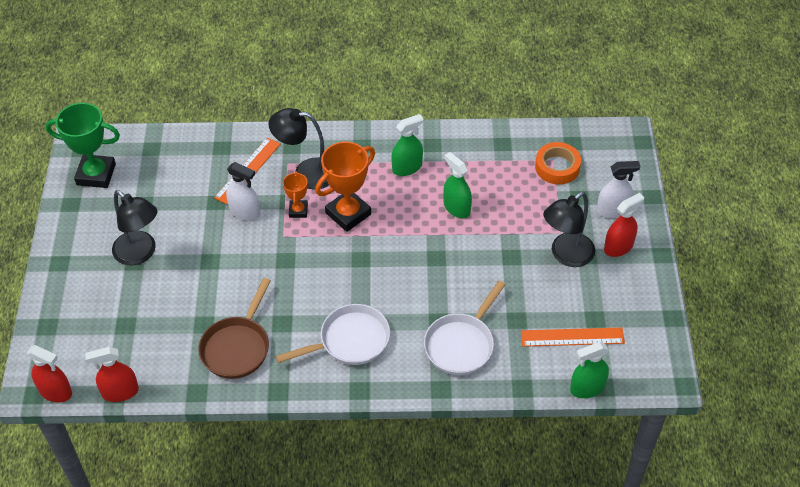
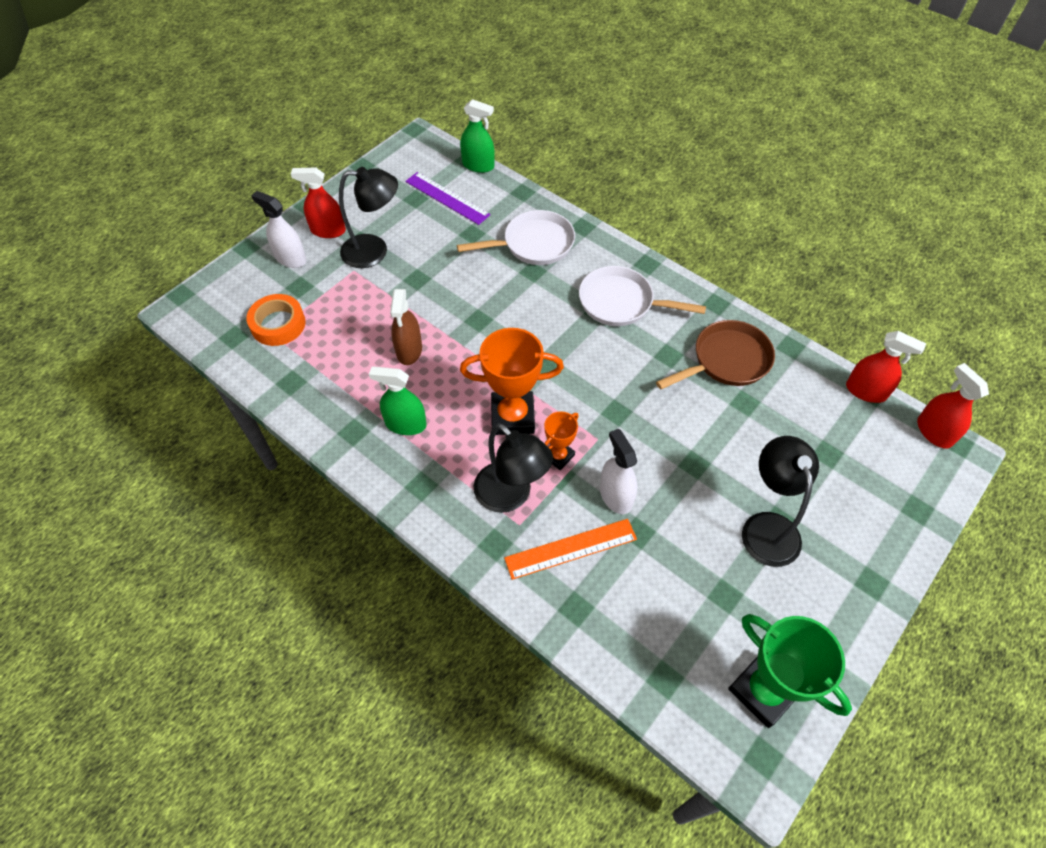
camera: 140 degrees left, 5 degrees up
(456, 208) = (409, 350): green spray bottle -> brown spray bottle
(572, 337) = (447, 198): orange ruler -> purple ruler

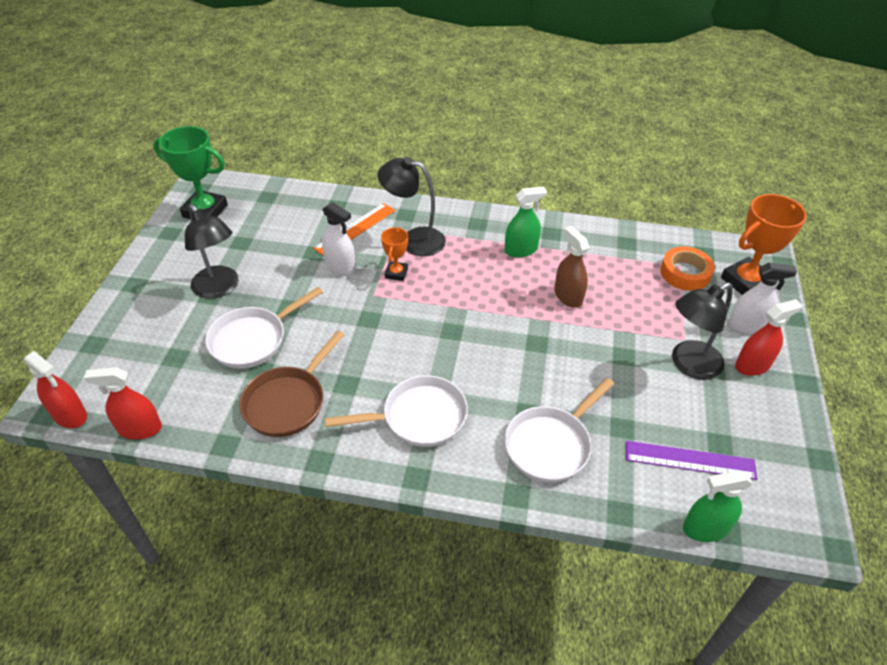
camera: 150 degrees right, 10 degrees down
(512, 416) = (448, 284): orange trophy -> orange trophy (746, 282)
(743, 439) = (253, 339): none -> white pan

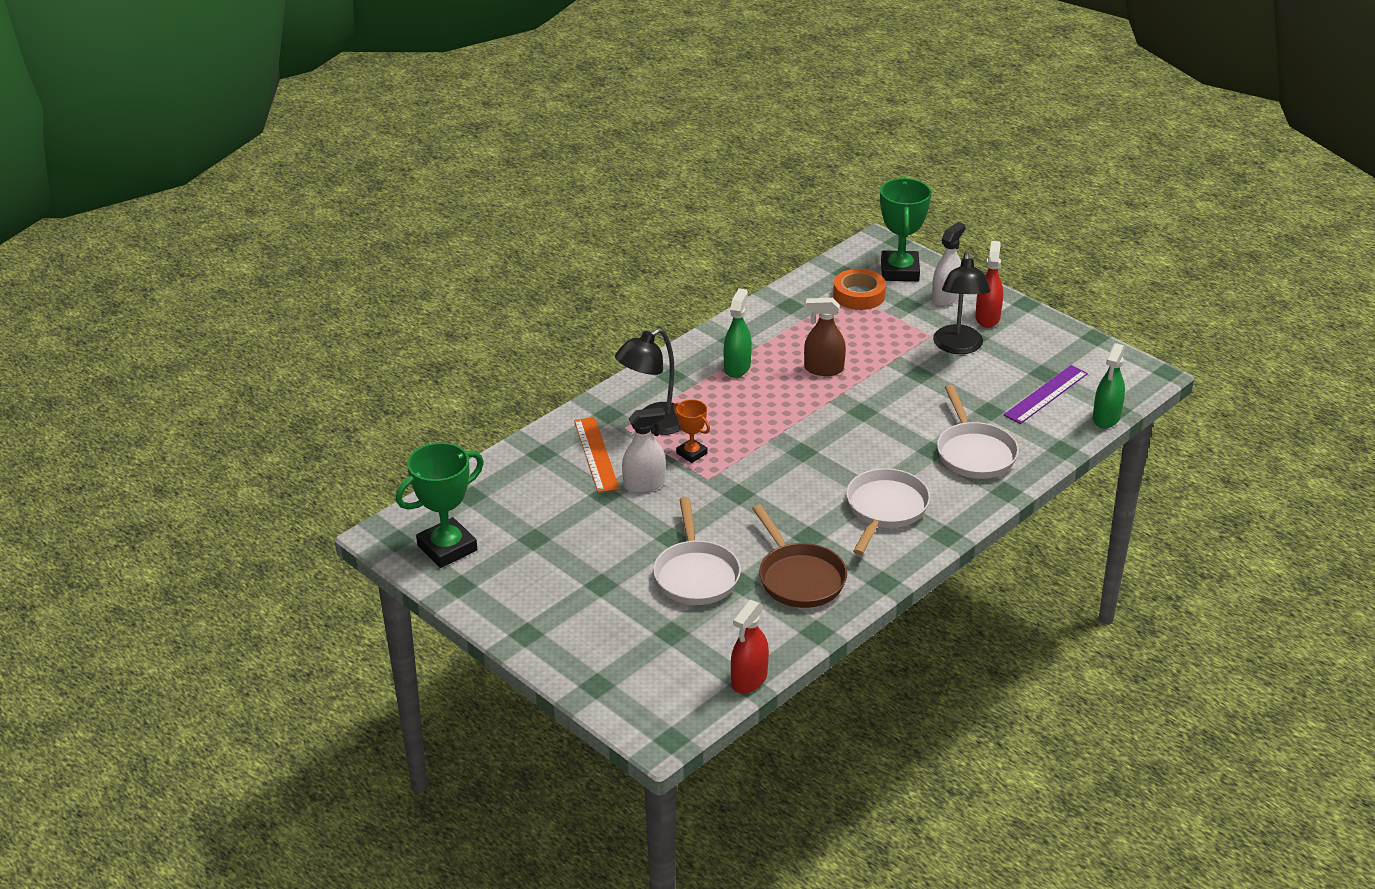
camera: 55 degrees left, 10 degrees down
(70, 415) = (688, 722): red spray bottle -> none
(219, 288) = (596, 575): black lamp -> none
(746, 282) = (899, 271): orange trophy -> green trophy

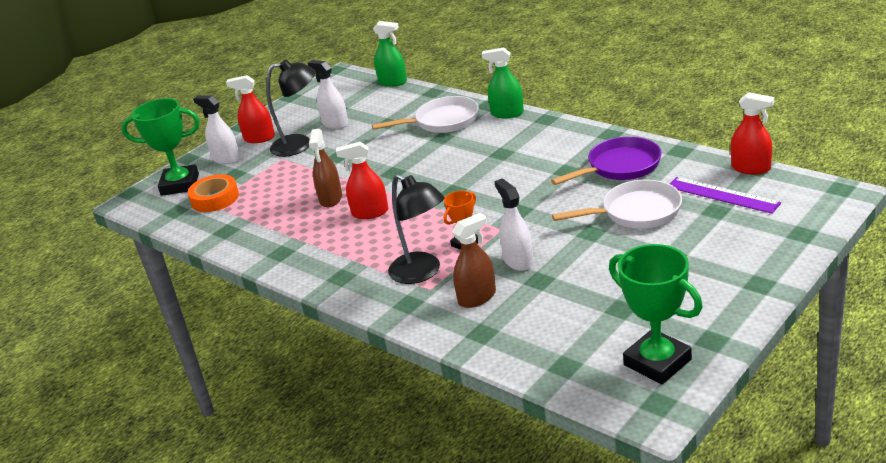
camera: 90 degrees left, 5 degrees down
(596, 454) = (477, 297): orange ruler -> brown spray bottle
(737, 367) = (327, 242): green spray bottle -> green spray bottle (507, 113)
(781, 394) = (370, 213): none -> red spray bottle
(799, 578) = (620, 167): brown pan -> purple pan
(885, 509) = (522, 145): white pan -> none
(1002, 371) = (335, 124): none -> white spray bottle
(1045, 394) = (365, 105): purple ruler -> purple ruler (722, 195)

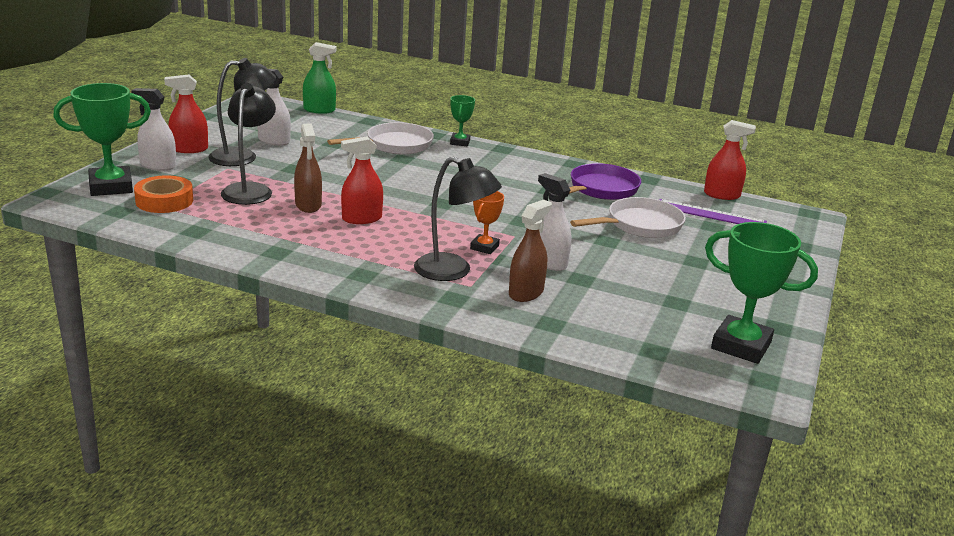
camera: 25 degrees left, 5 degrees down
(289, 183) = (250, 190): none -> black lamp
(507, 113) = (460, 142): green spray bottle -> green trophy

